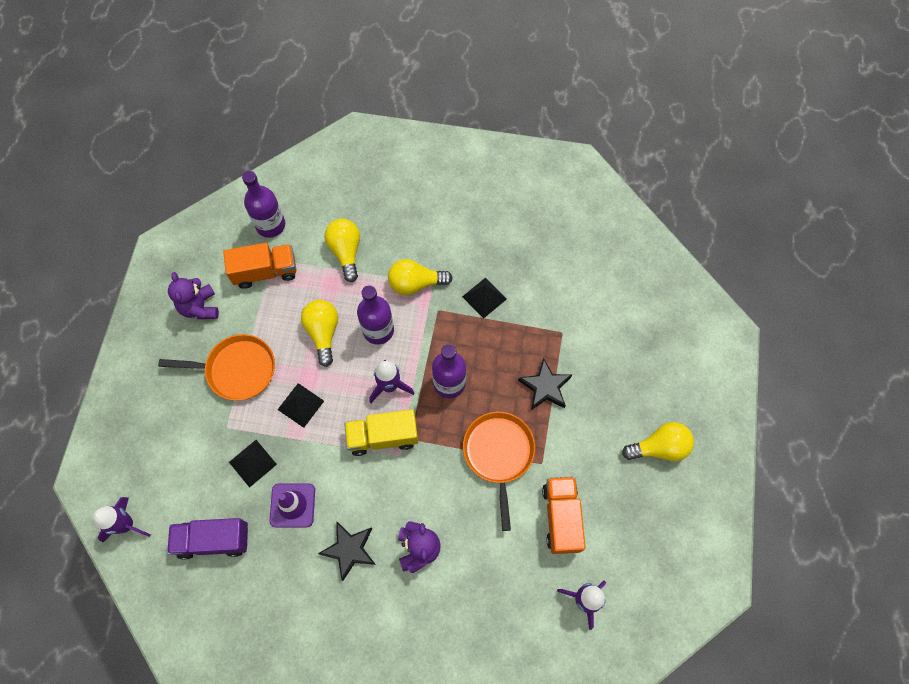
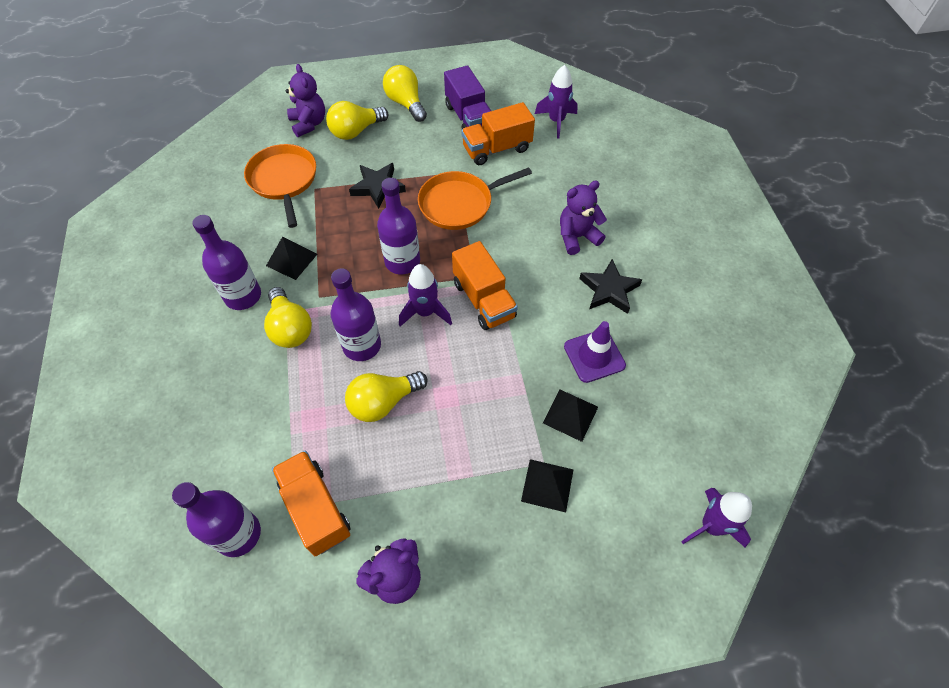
camera: 110 degrees left, 10 degrees down
(213, 540) = (671, 418): purple truck -> purple truck (468, 118)
(237, 370) = (466, 483): orange pan -> orange pan (283, 180)
(300, 405) = (482, 392): black pyramid -> black pyramid (547, 485)
(346, 252) = (263, 418): yellow light bulb -> yellow light bulb (356, 131)
(383, 437) = (484, 300): yellow truck -> orange truck
(460, 256) = (243, 296): none -> purple bottle
(654, 346) = (309, 124): none -> purple teddy bear

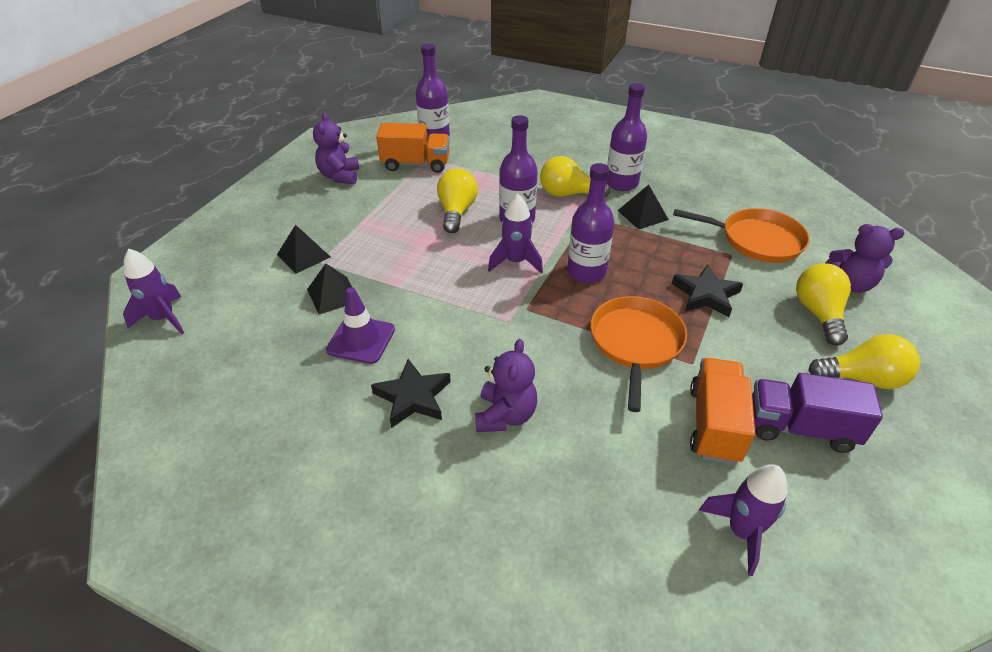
camera: 125 degrees right, 15 degrees down
(484, 300) = (493, 301): orange truck -> none

